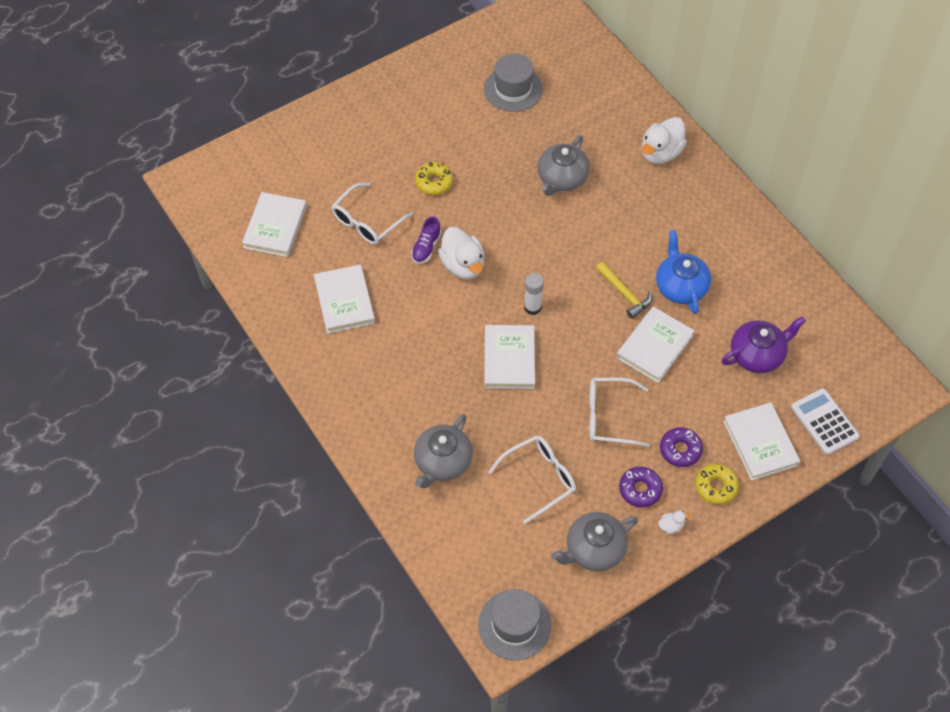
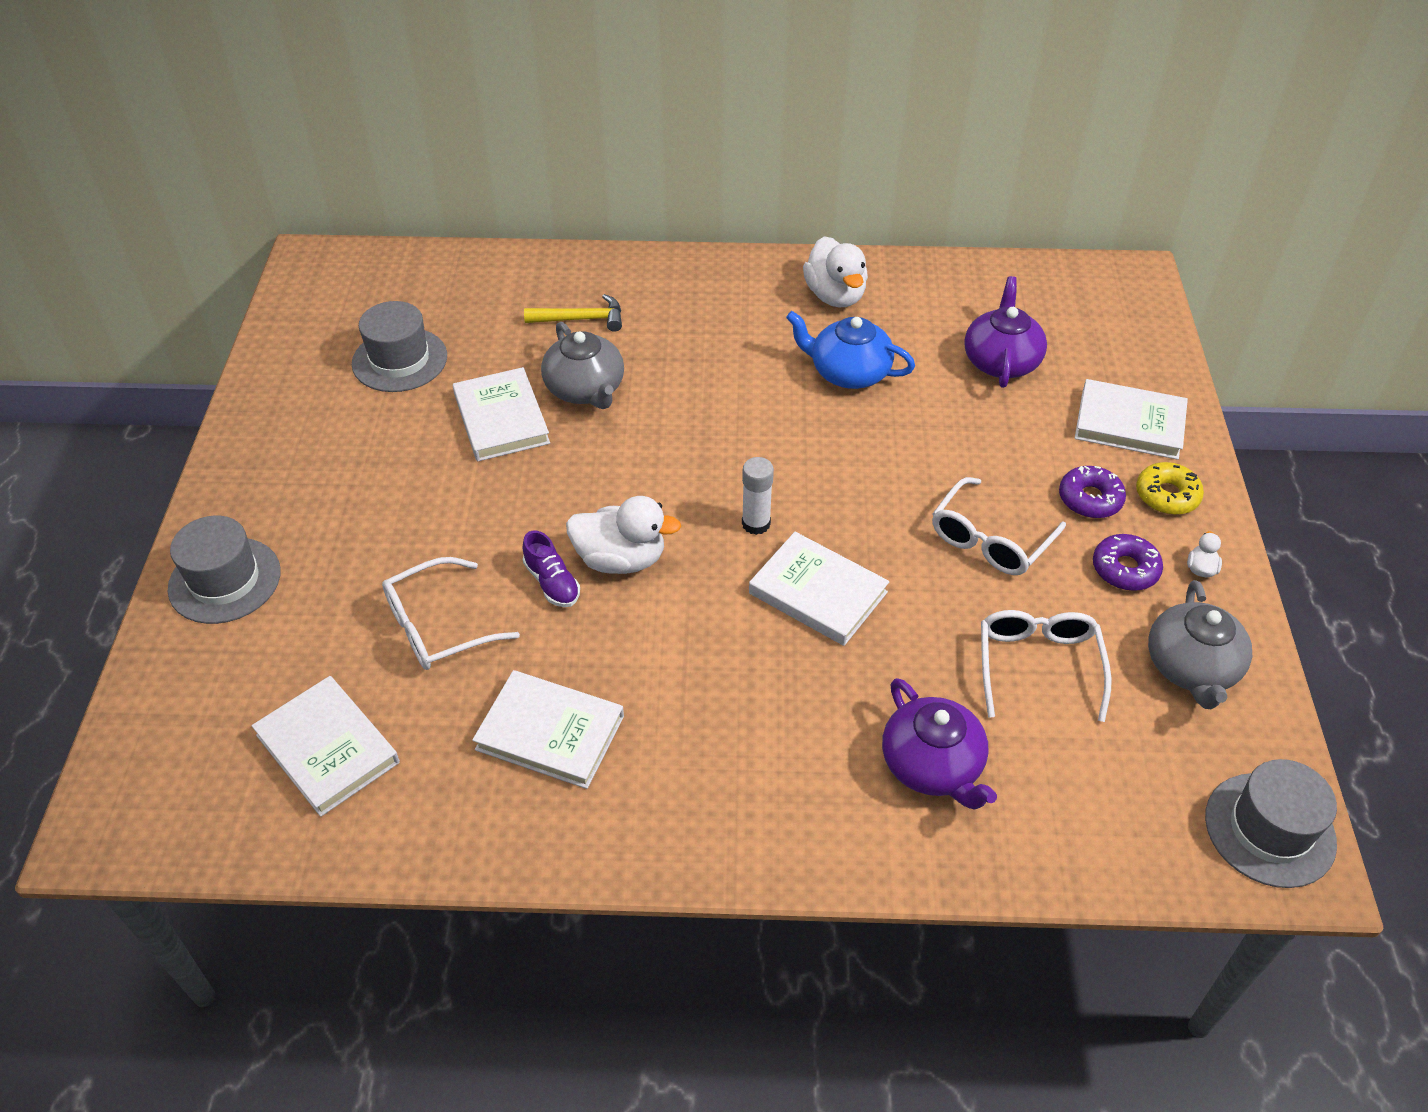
camera: 55 degrees left, 10 degrees down
(327, 125) = (225, 580): none -> grey hat
(367, 221) = (439, 626): white glasses -> white glasses turned 75 degrees clockwise
(434, 182) = (454, 515): yellow donut -> none
(442, 462) = (932, 765): grey teapot -> purple teapot
(625, 294) = (815, 426): yellow hammer -> yellow hammer (581, 319)
(654, 346) = (917, 441): white book -> white book (501, 419)
(660, 153) = (641, 288): white duck -> white duck (835, 296)
(824, 422) = (1136, 357): white calculator -> none

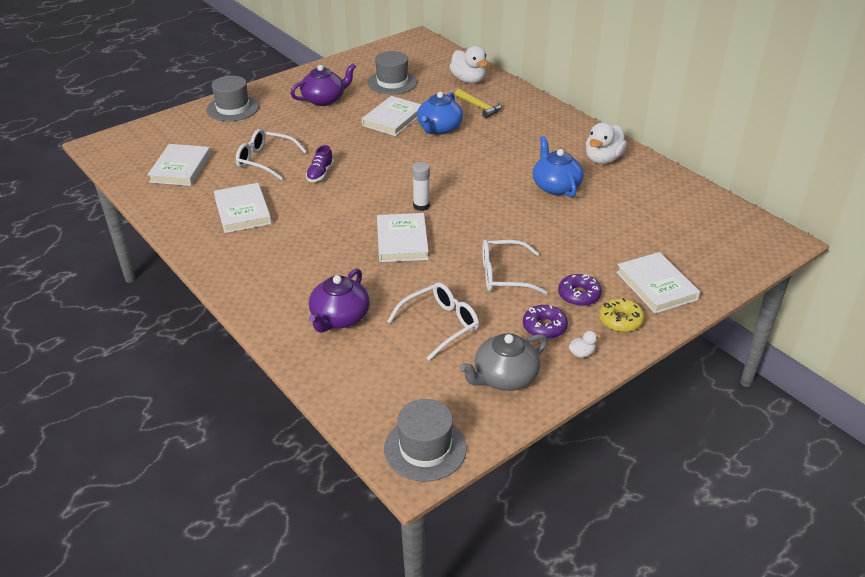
camera: 50 degrees right, 10 degrees down
(585, 389) = (439, 128): grey teapot -> blue teapot
(621, 559) = (354, 183): white duck -> white duck (468, 80)
(1001, 361) = (637, 226): purple teapot -> purple teapot (324, 99)

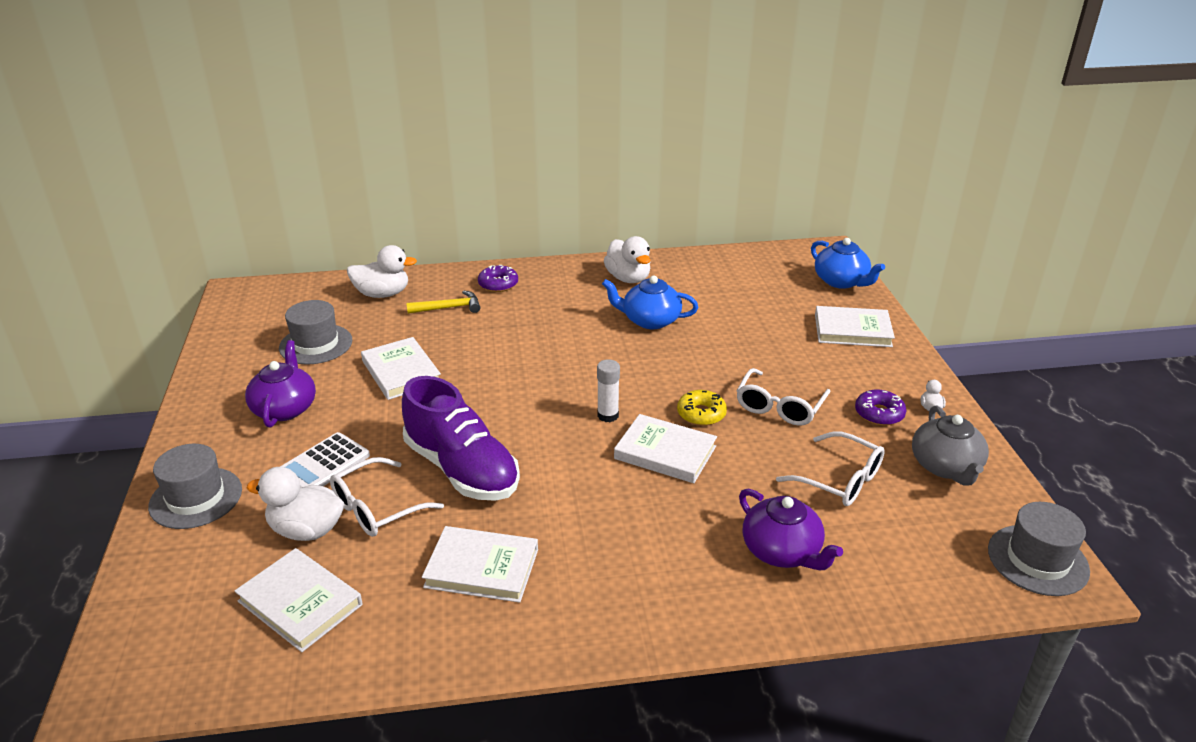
camera: 60 degrees left, 5 degrees down
(232, 148) = (306, 530): none -> white duck
(287, 131) = (323, 464): none -> white calculator
(320, 174) = (462, 469): purple shoe -> purple shoe, size x2.37
(439, 128) = (461, 348): blue teapot -> blue teapot (841, 281)
(439, 325) = (838, 479): white glasses -> white glasses turned 135 degrees clockwise
(579, 295) = (841, 375): purple donut -> purple donut (498, 284)
(620, 320) = (892, 368): yellow donut -> yellow donut (701, 414)

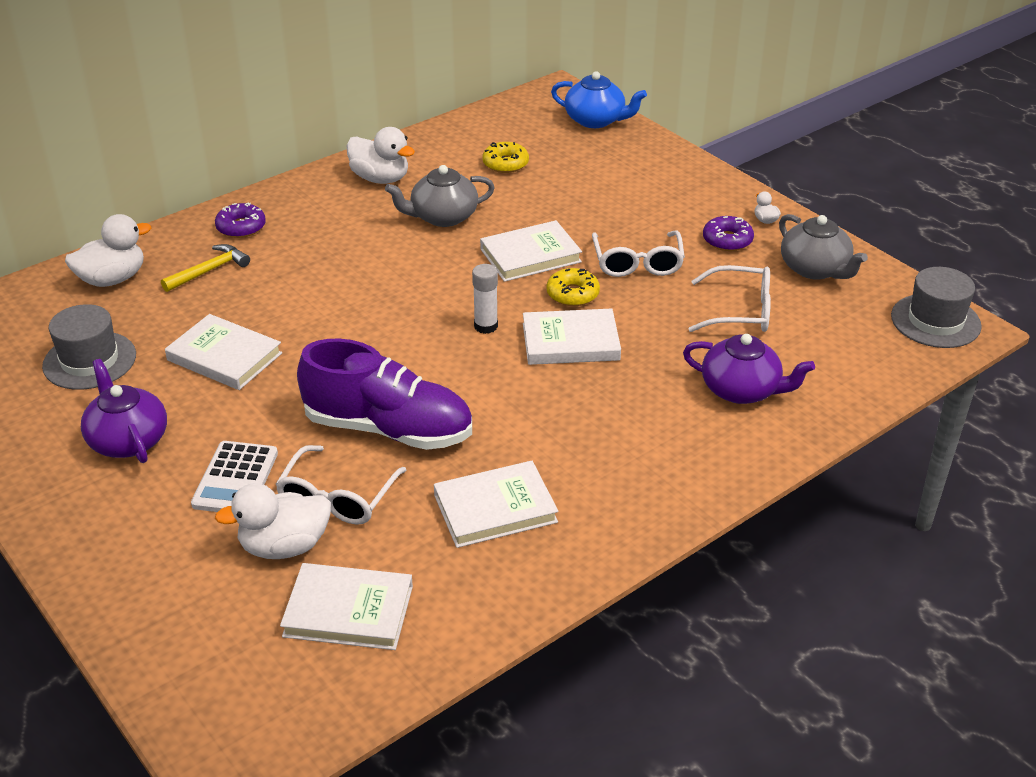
camera: 30 degrees left, 5 degrees up
(196, 498) = (124, 565): grey hat -> none
(650, 320) = (443, 217): blue teapot -> grey teapot
(735, 294) = (505, 164): none -> yellow donut
(852, 330) = (644, 168): white book -> white book (530, 255)

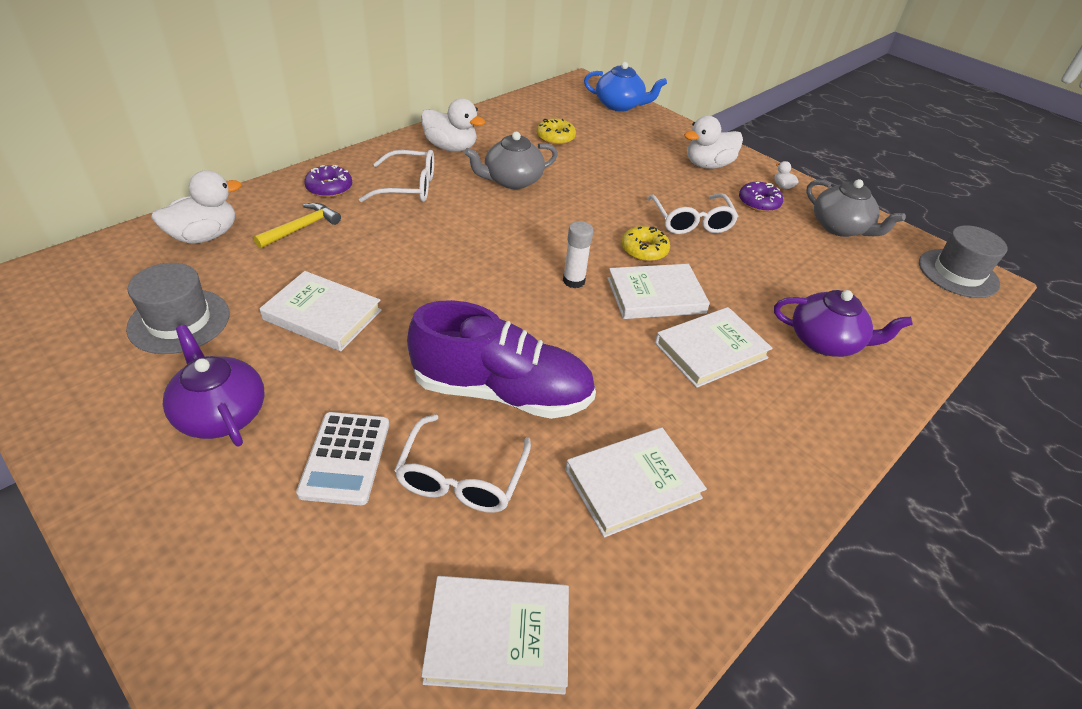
camera: 10 degrees left, 5 degrees up
(284, 546) = (410, 546): white duck -> white duck (708, 165)
(530, 255) = (597, 215): white book -> white book (710, 350)
(739, 311) = (793, 265): white glasses -> white glasses (407, 187)

